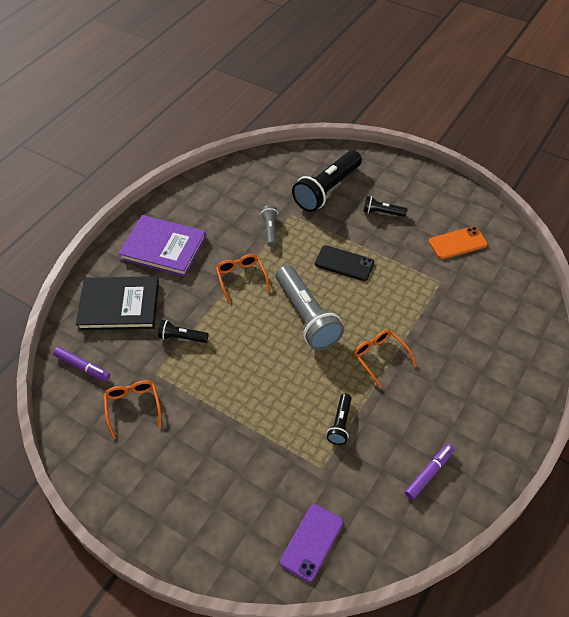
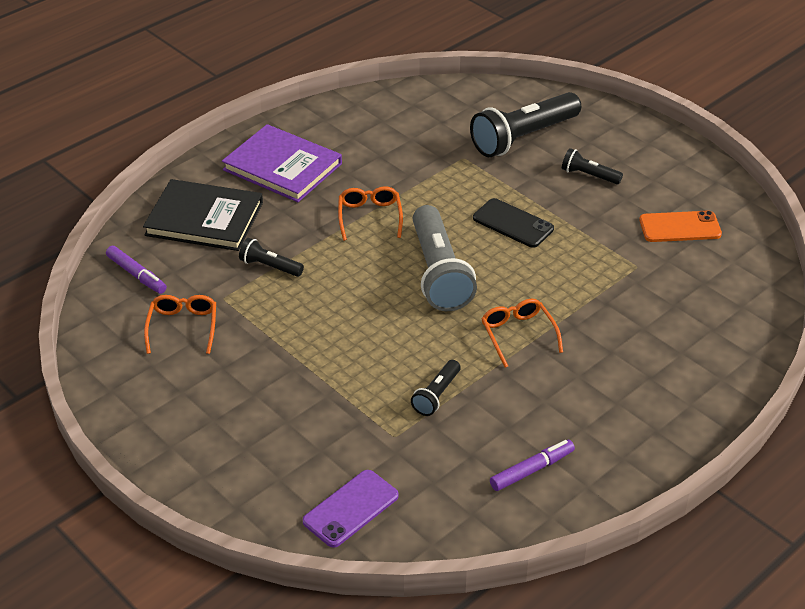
camera: 15 degrees right, 10 degrees down
(270, 230) = (428, 170): grey flashlight -> none

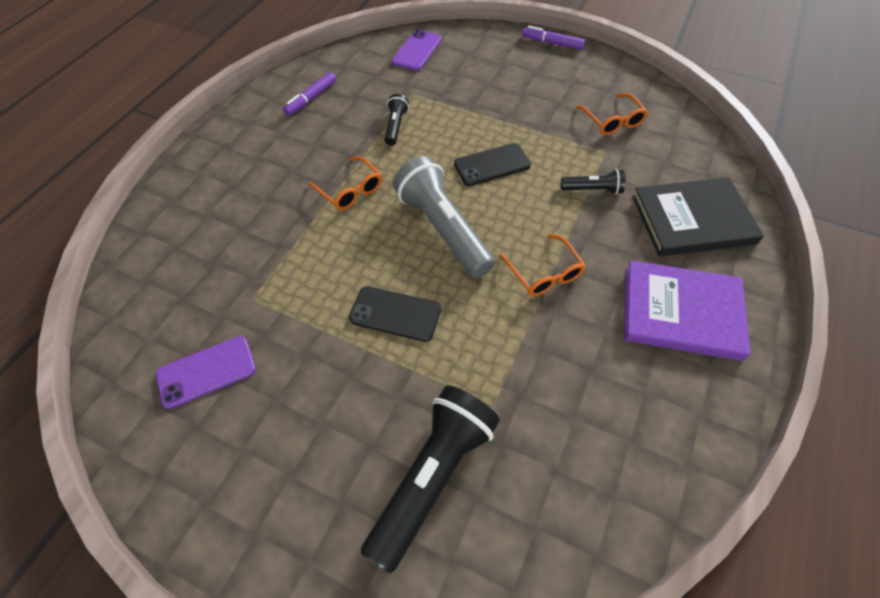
camera: 160 degrees right, 15 degrees up
(136, 275) = (689, 150): purple marker -> purple marker (552, 43)
(352, 318) = (492, 165): none -> black phone
(589, 175) = (327, 427): black flashlight -> none
(680, 227) = (206, 372): orange phone -> purple phone

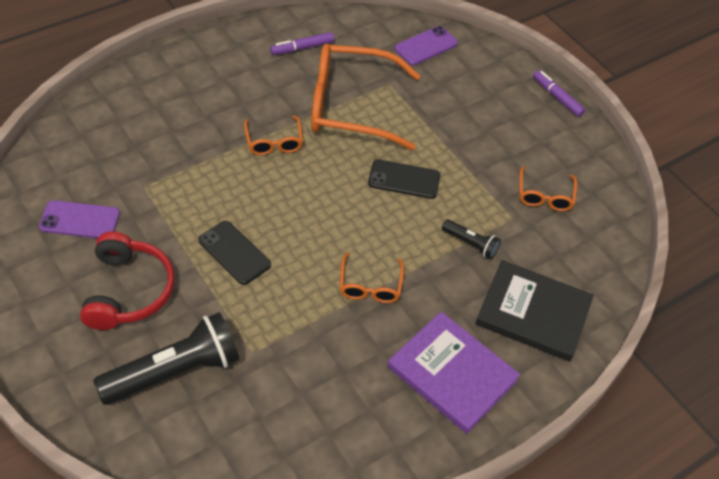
camera: 25 degrees right, 5 degrees down
(316, 417) = (128, 291): none -> red headphones
(396, 126) = (352, 106): black flashlight -> orange glasses
(443, 229) = (321, 210): grey flashlight -> none

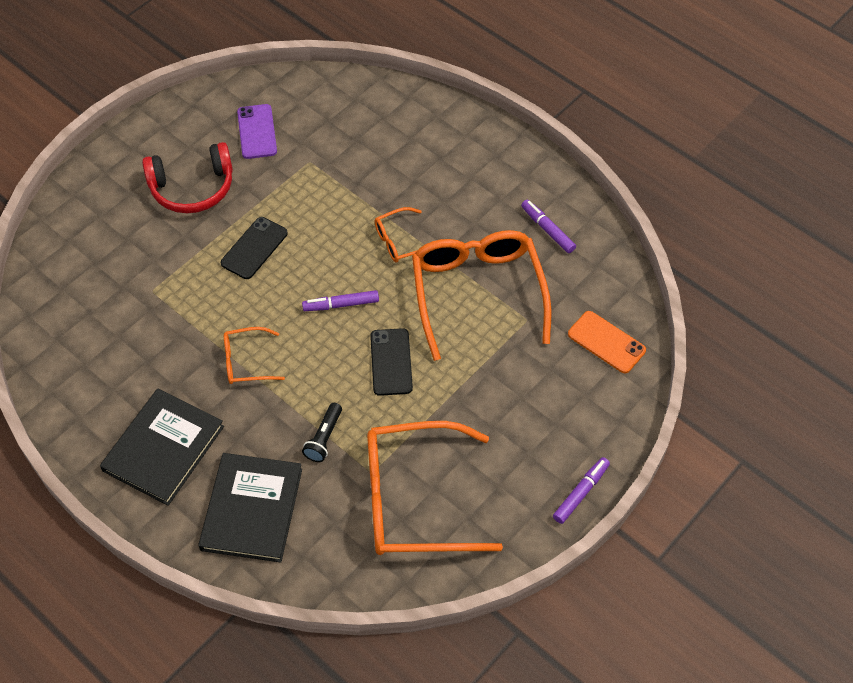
camera: 80 degrees right, 5 degrees up
(175, 372) = (121, 243): black flashlight -> none
(329, 200) = (341, 305): none -> purple marker
(426, 46) = (606, 342): purple phone -> orange phone
(452, 373) = (163, 448): purple book -> black book
(545, 195) = (415, 499): orange glasses -> orange glasses, size x2.13

